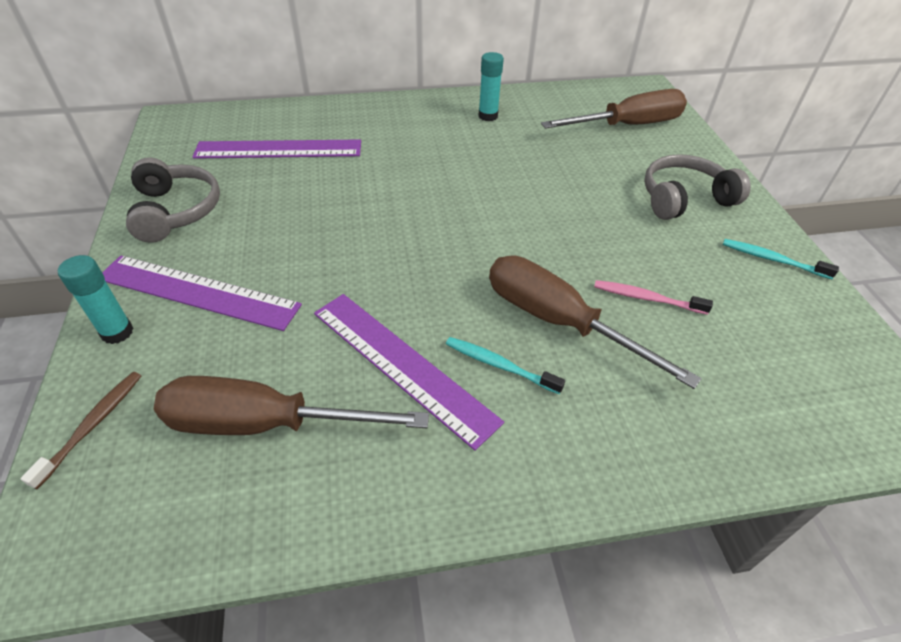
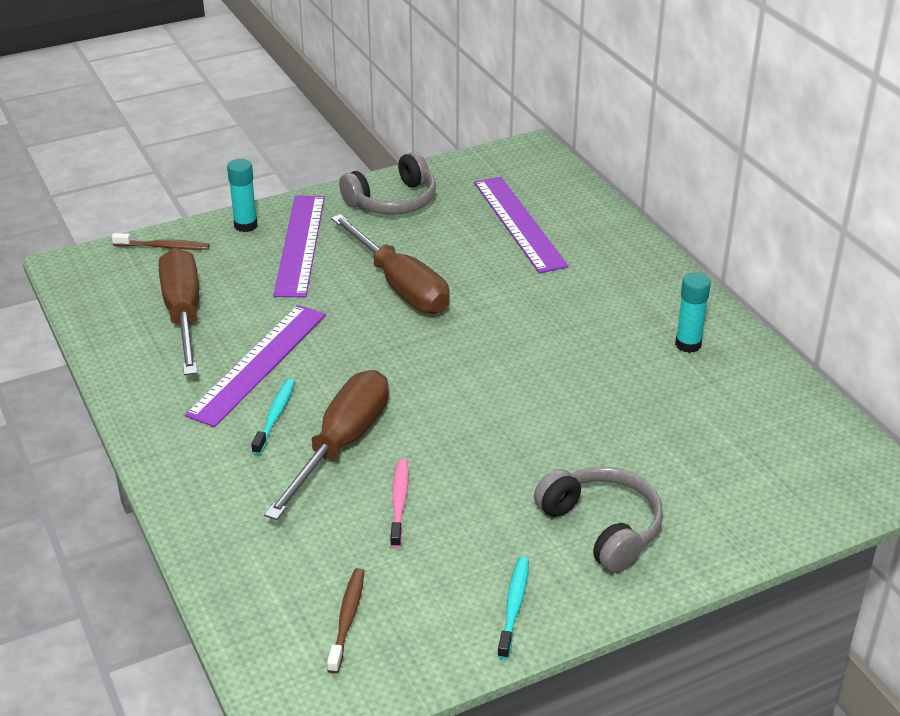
camera: 75 degrees right, 10 degrees down
(627, 125) = (754, 467): brown screwdriver -> brown screwdriver (400, 286)
(801, 362) = (347, 619): none -> brown toothbrush

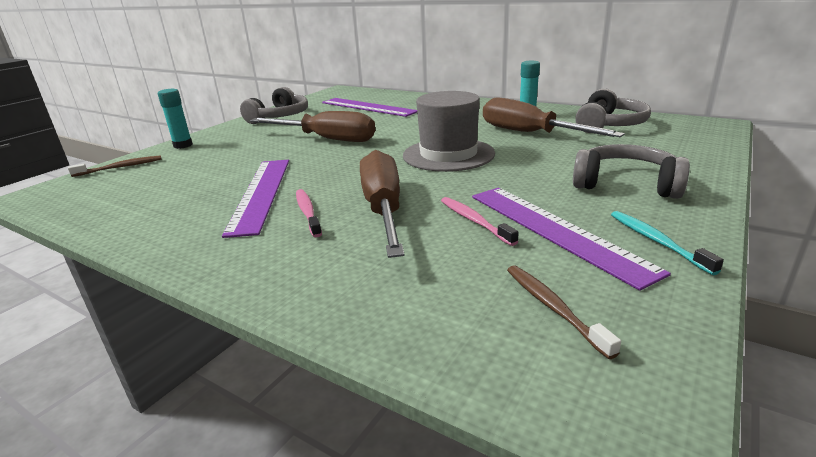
camera: 30 degrees left, 10 degrees down
(183, 314) = (167, 190): brown screwdriver -> brown screwdriver (529, 133)
(275, 416) = (308, 212): turquoise toothbrush -> pink toothbrush
(300, 245) = (234, 142): purple ruler -> purple ruler (555, 230)
(494, 385) = (448, 154): none -> grey hat
(756, 417) = (609, 125): none -> grey headphones

